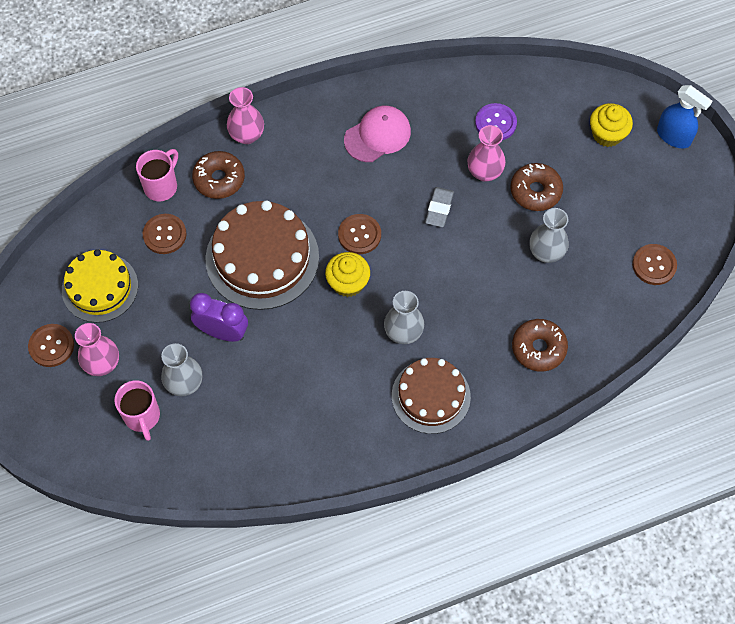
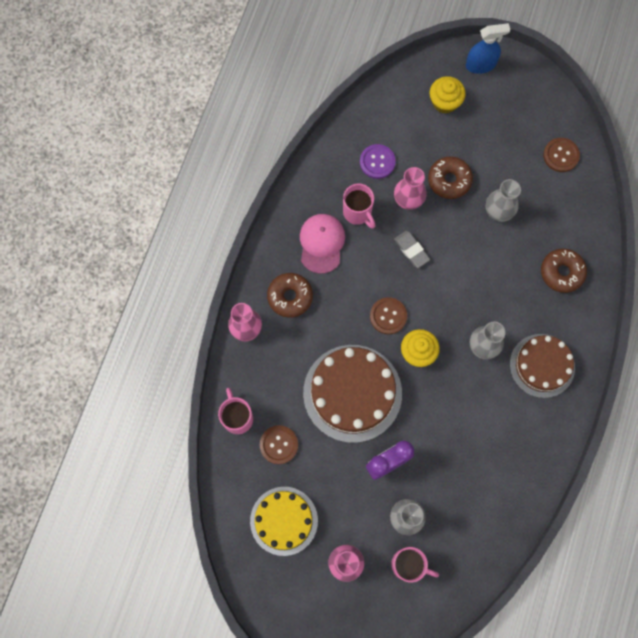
camera: 50 degrees left, 10 degrees up
(51, 346) = (303, 588): brown button -> none
(219, 179) = (266, 374): brown donut -> brown donut (290, 297)
(433, 142) = (358, 213): none -> pink mug

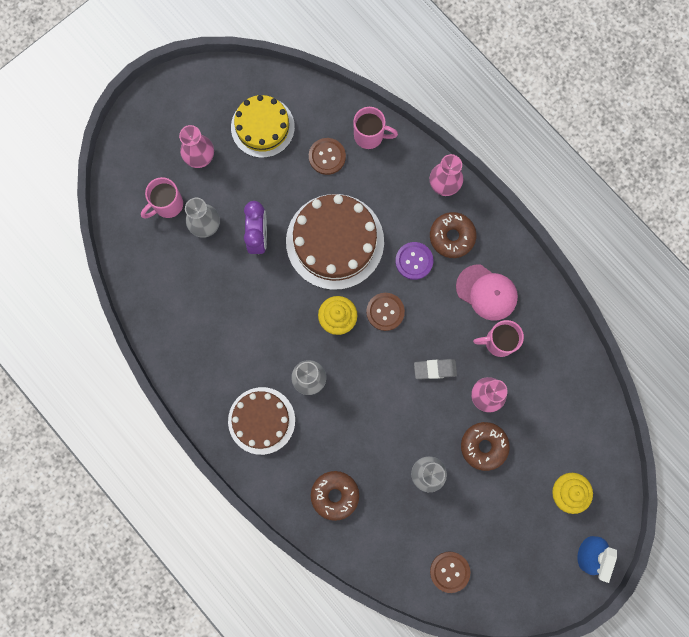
camera: 120 degrees right, 5 degrees up
(377, 162) = (539, 389): purple button -> purple button (414, 261)

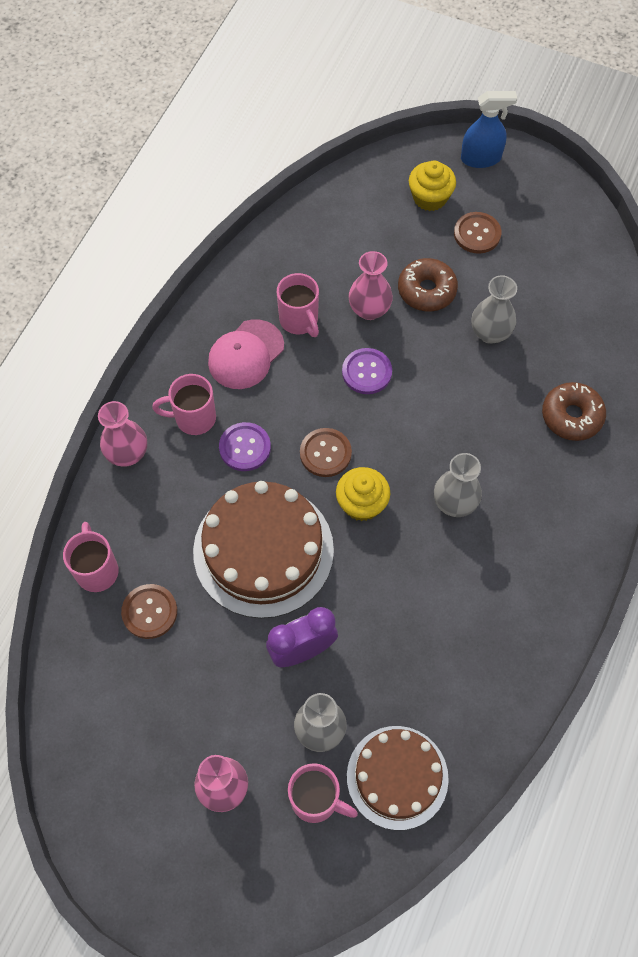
camera: 115 degrees left, 15 degrees down
(261, 420) = (535, 535): brown cake -> brown cake (397, 777)
(262, 127) = (141, 719): yellow cake -> none
(435, 369) = (367, 372): grey eraser -> purple button
(449, 571) = (579, 271): brown button -> brown button (477, 234)
(452, 237) = (193, 418): brown donut -> pink mug
(486, 292) = (246, 354): pink cap -> pink cap turned 150 degrees counterclockwise

